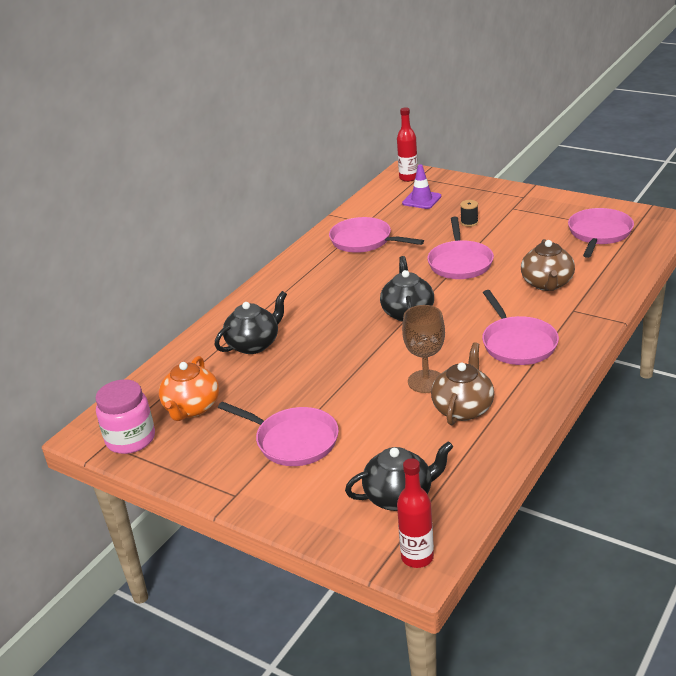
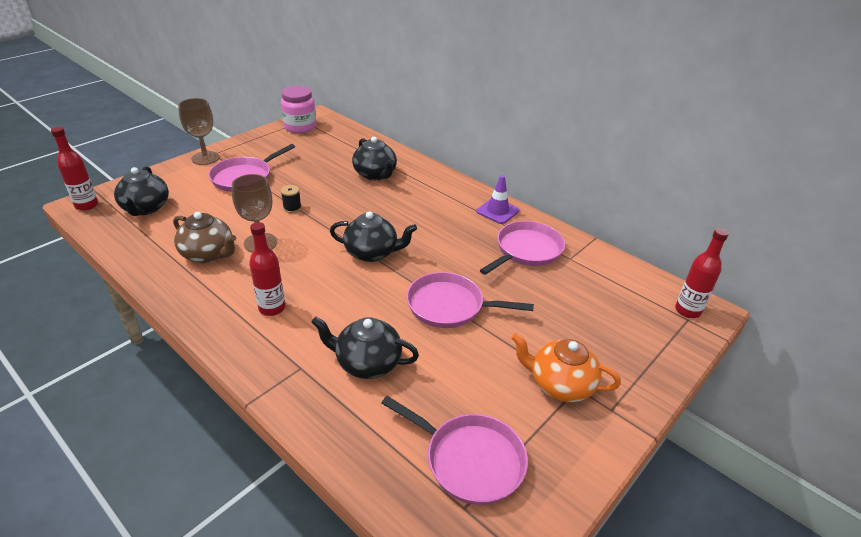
camera: 95 degrees right, 5 degrees up
(192, 408) = (315, 147): orange teapot -> orange teapot (560, 385)
(250, 497) = (205, 158): none -> brown goblet
(421, 200) = (619, 309): purple traffic cone -> purple traffic cone (497, 211)
(469, 222) = (545, 336): black spool -> black spool (292, 208)
(517, 343) = (272, 308): pink pan -> red bottle
(547, 284) = (367, 363): brown teapot -> black teapot

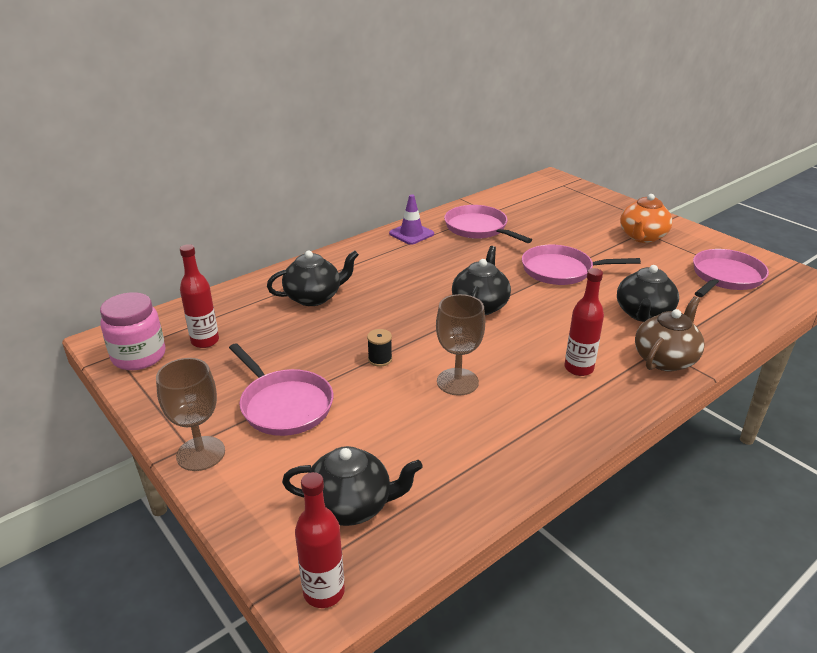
camera: 80 degrees left, 5 degrees down
(208, 254) = (480, 424): brown teapot -> brown teapot (665, 359)
(449, 306) = (561, 270): pink pan -> pink pan turned 75 degrees clockwise
(687, 310) = (553, 183): red bottle -> red bottle (205, 341)

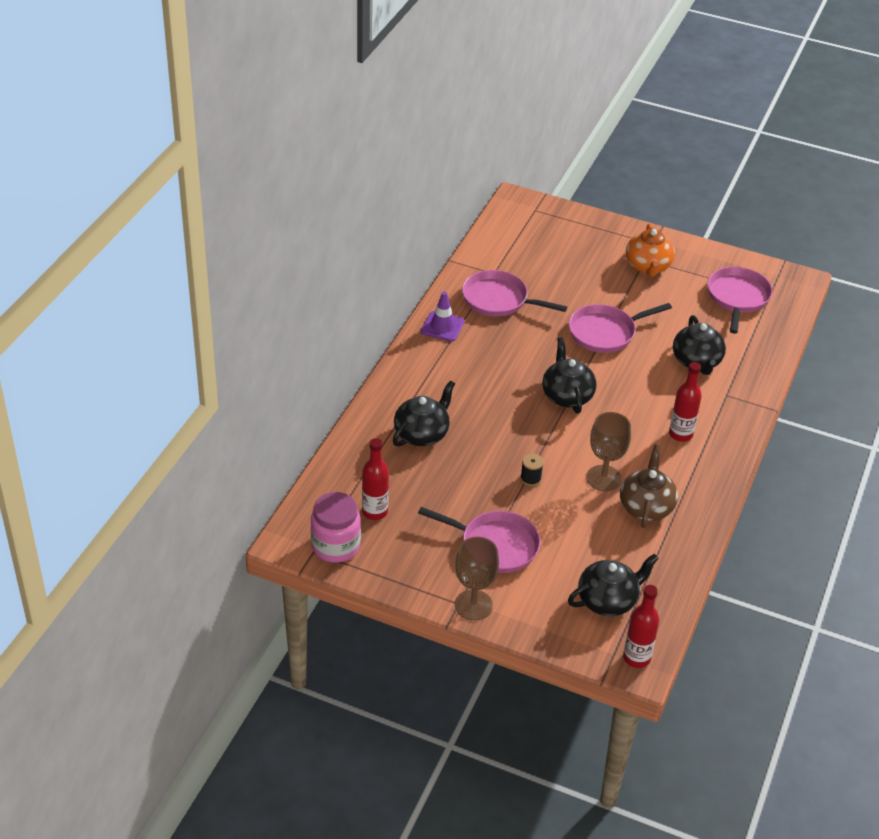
camera: 30 degrees left, 10 degrees up
(665, 359) = (735, 404): brown teapot -> brown teapot (646, 507)

